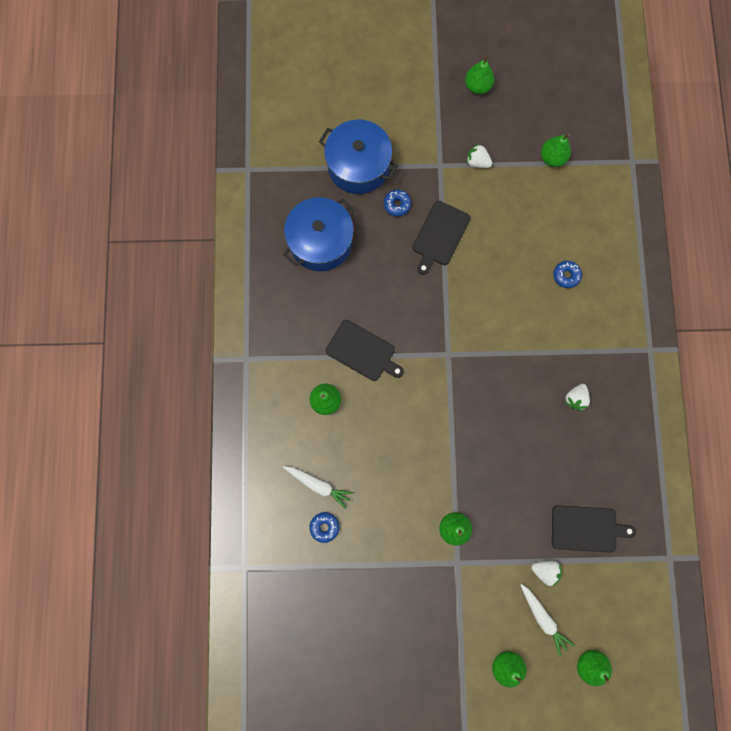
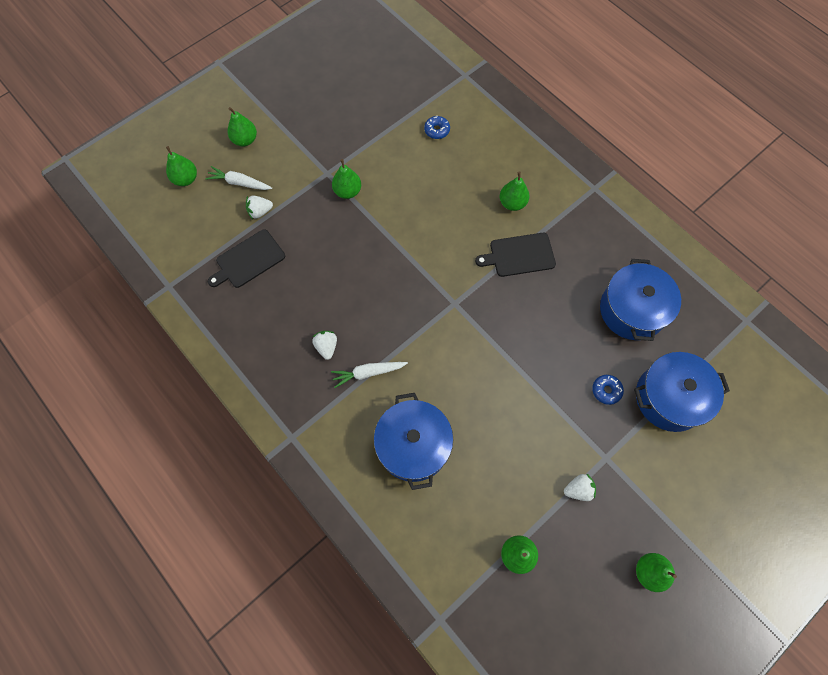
camera: 140 degrees right, 10 degrees down
(318, 485) = (465, 150): white carrot -> white carrot (368, 373)
(440, 235) = (547, 393): black cutting board -> none
(566, 275) = (413, 445): blue donut -> blue pot

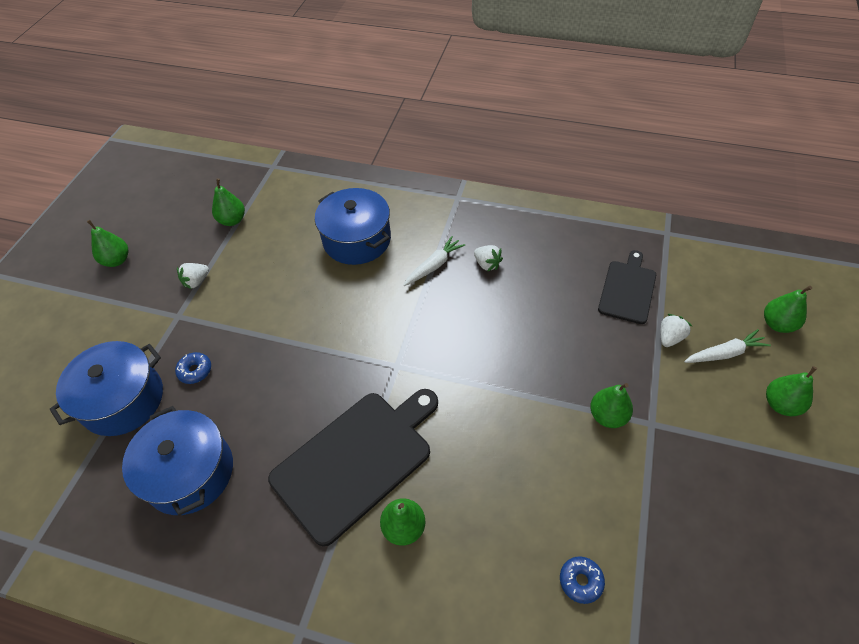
camera: 150 degrees right, 15 degrees down
(519, 255) = (356, 460): black cutting board -> black cutting board, size x1.72

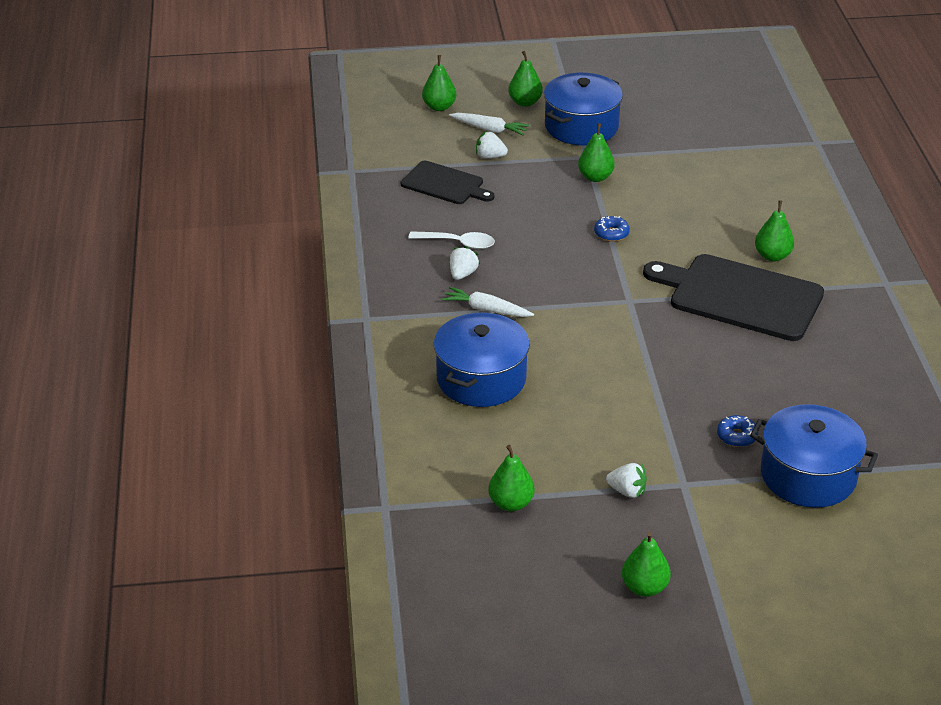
camera: 115 degrees left, 15 degrees down
(190, 472) = (833, 391): blue pot -> blue pot (581, 126)
(531, 273) = (458, 243): none -> white spoon
(580, 581) = (740, 171): blue donut -> blue donut (611, 233)
(627, 289) = (445, 184): black cutting board -> black cutting board turned 150 degrees counterclockwise
(724, 353) = (489, 129): white carrot -> white carrot turned 150 degrees clockwise

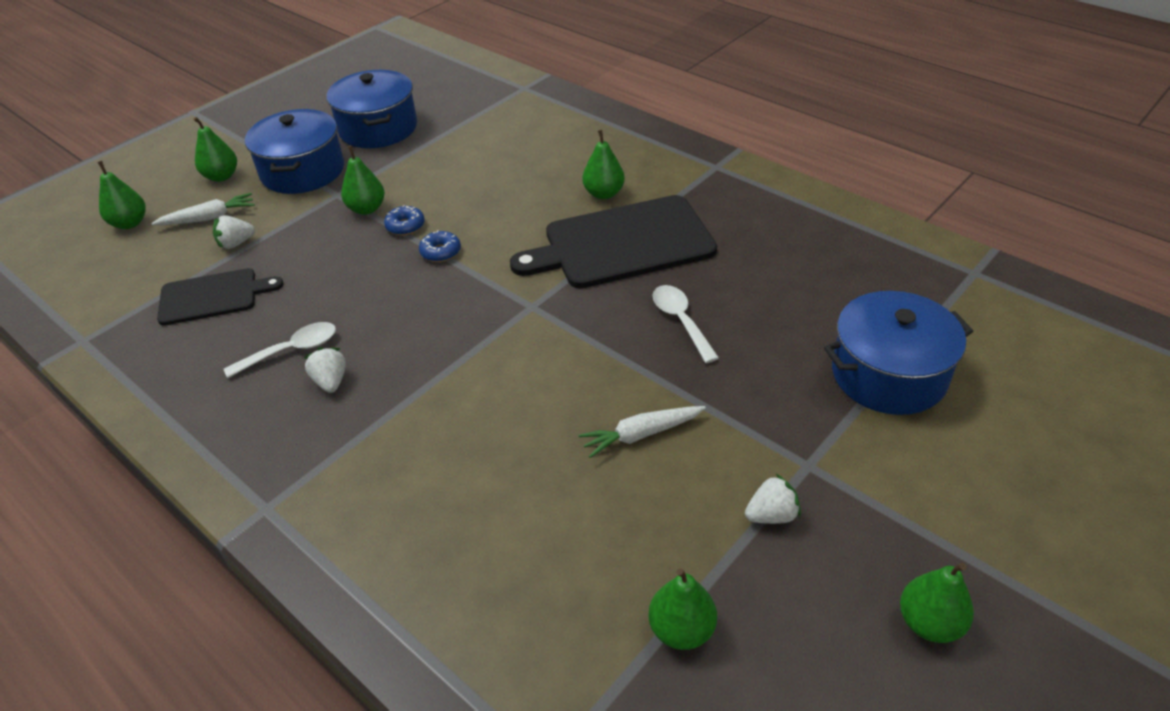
camera: 40 degrees left, 5 degrees up
(481, 379) = (478, 491): blue pot -> blue pot (378, 128)
(486, 309) = (399, 405): white carrot -> white carrot (641, 434)
(714, 365) = (681, 321): none -> white spoon
(736, 436) = (786, 378): blue donut -> blue donut (405, 226)

